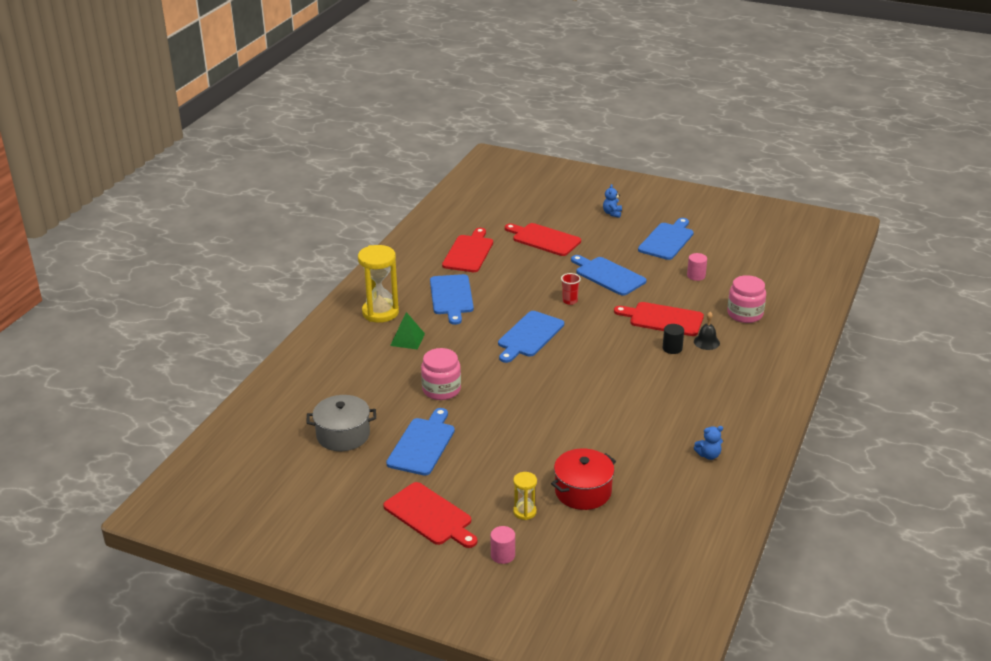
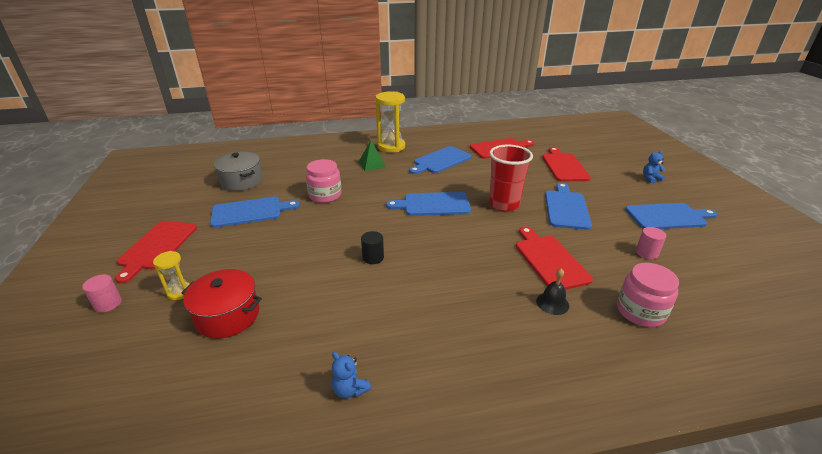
camera: 55 degrees right, 0 degrees up
(570, 301) = (504, 204): red cup -> red cup, size x2.14
(672, 348) = (512, 284): black cylinder -> black cylinder (373, 257)

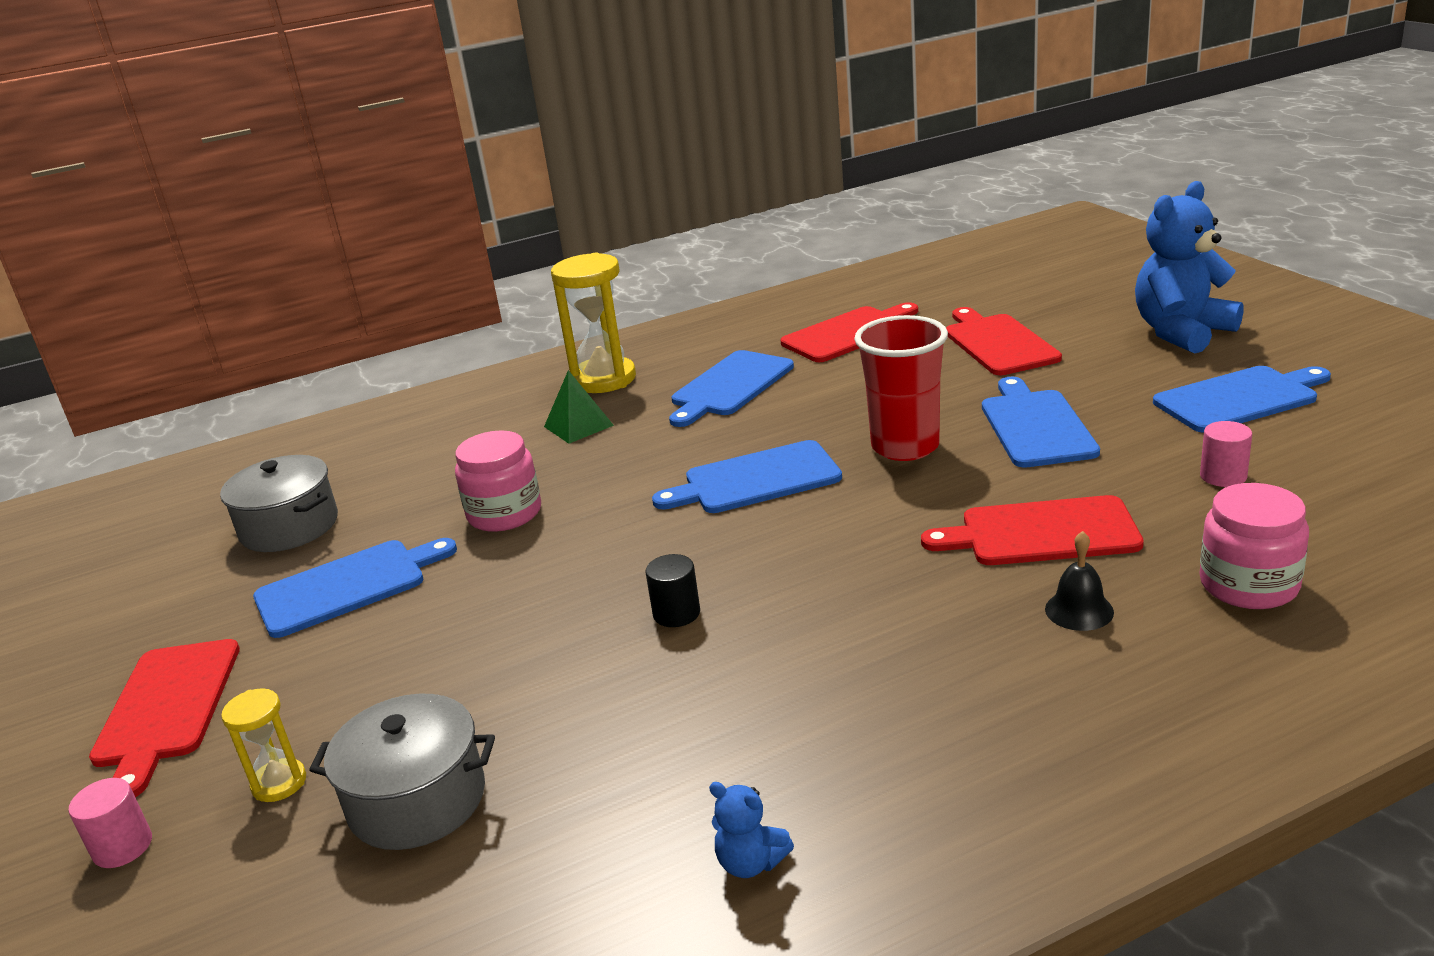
camera: 10 degrees left, 5 degrees down
(228, 316) = (417, 800): red pot -> grey pot
(549, 260) = (1041, 533): red cutting board -> red cutting board turned 60 degrees counterclockwise
(650, 179) = (1181, 332): blue teddy bear -> blue teddy bear, size x2.33

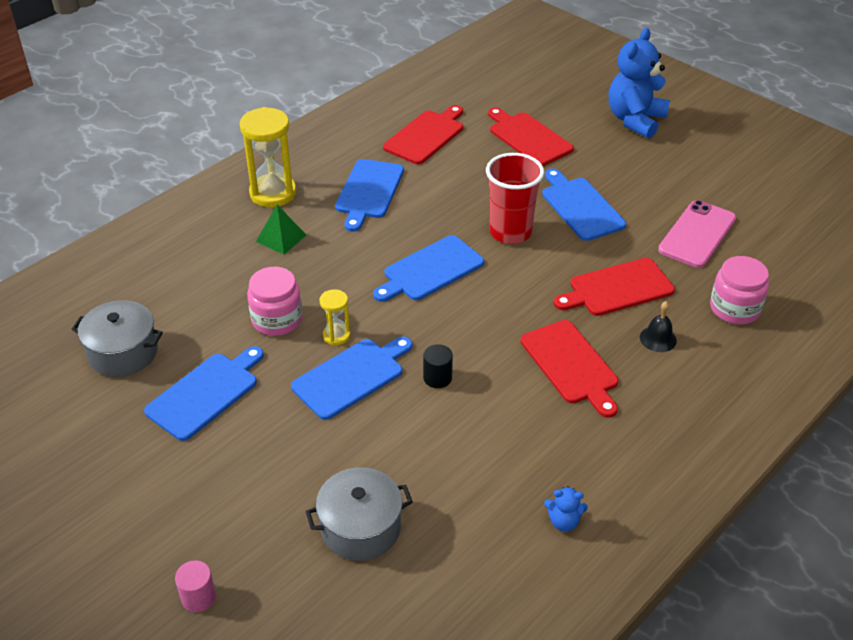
camera: 25 degrees left, 15 degrees up
(167, 708) = (148, 504): red cutting board -> red cutting board (571, 365)
(279, 783) = (267, 536): yellow hourglass -> yellow hourglass (336, 335)
(1223, 476) = (697, 234): pink cylinder -> pink phone
(1239, 398) = (686, 173): blue cutting board -> blue cutting board (351, 376)

